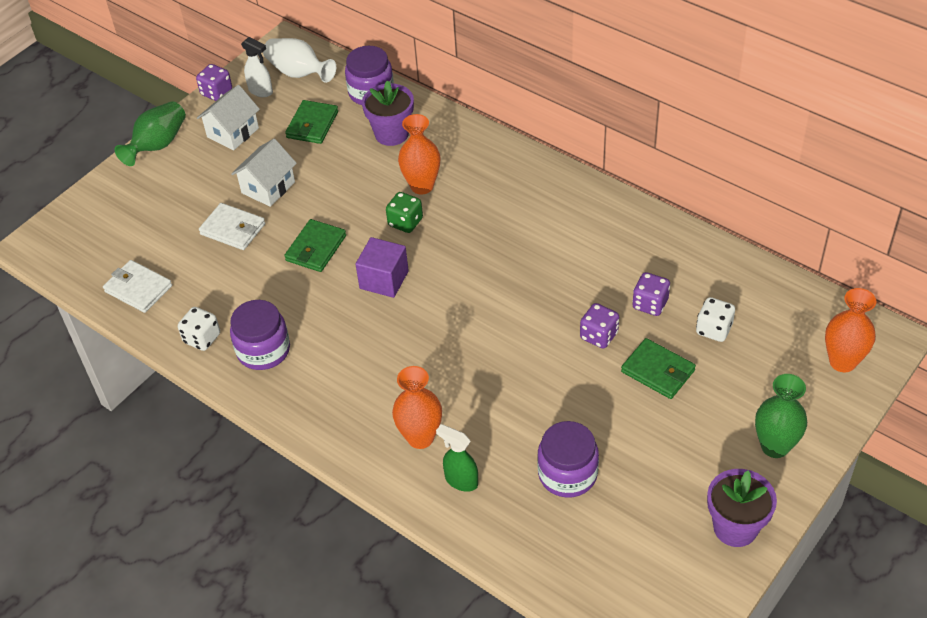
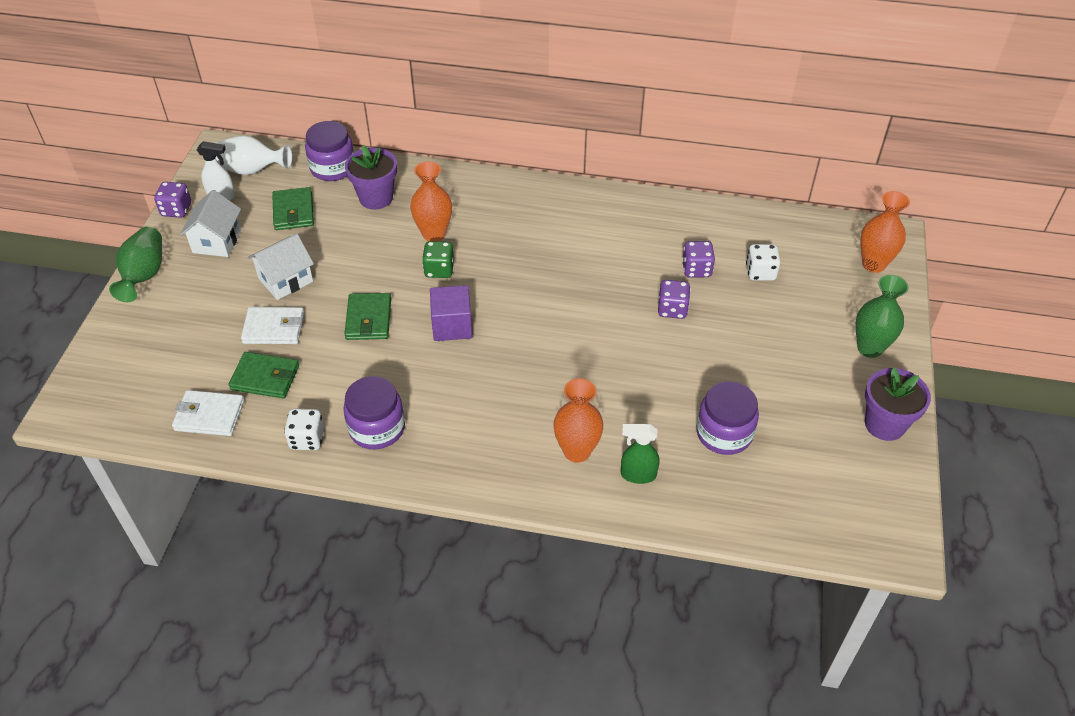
camera: 30 degrees left, 0 degrees up
(268, 187) = (285, 280): white house -> white house turned 45 degrees clockwise
(658, 371) = (739, 321): green wallet -> green wallet (265, 377)

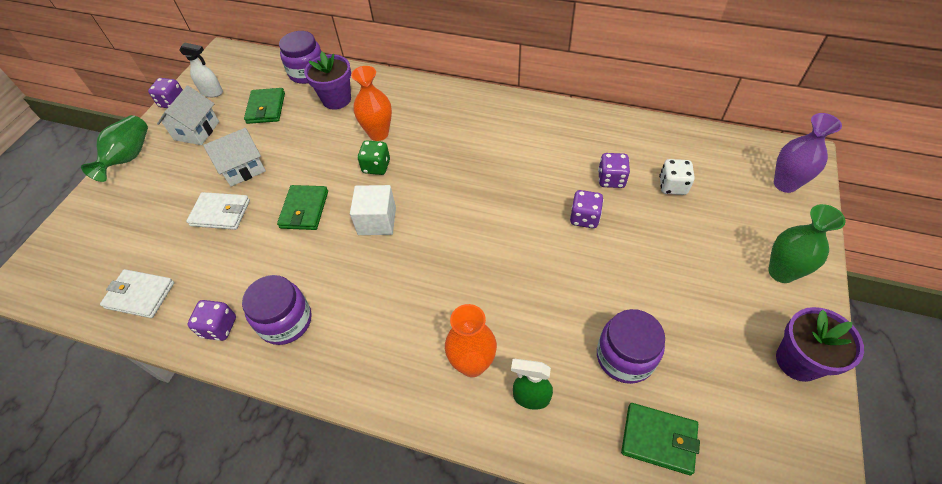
camera: 10 degrees right, 5 degrees up
(250, 170) = (241, 72): white vase -> none
(265, 377) = (199, 260): green wallet -> green wallet (658, 439)
(307, 439) = (219, 327): white dice -> purple dice
(452, 326) = (377, 221): purple cube -> white cube
(873, 264) = (785, 184): orange vase -> purple vase

